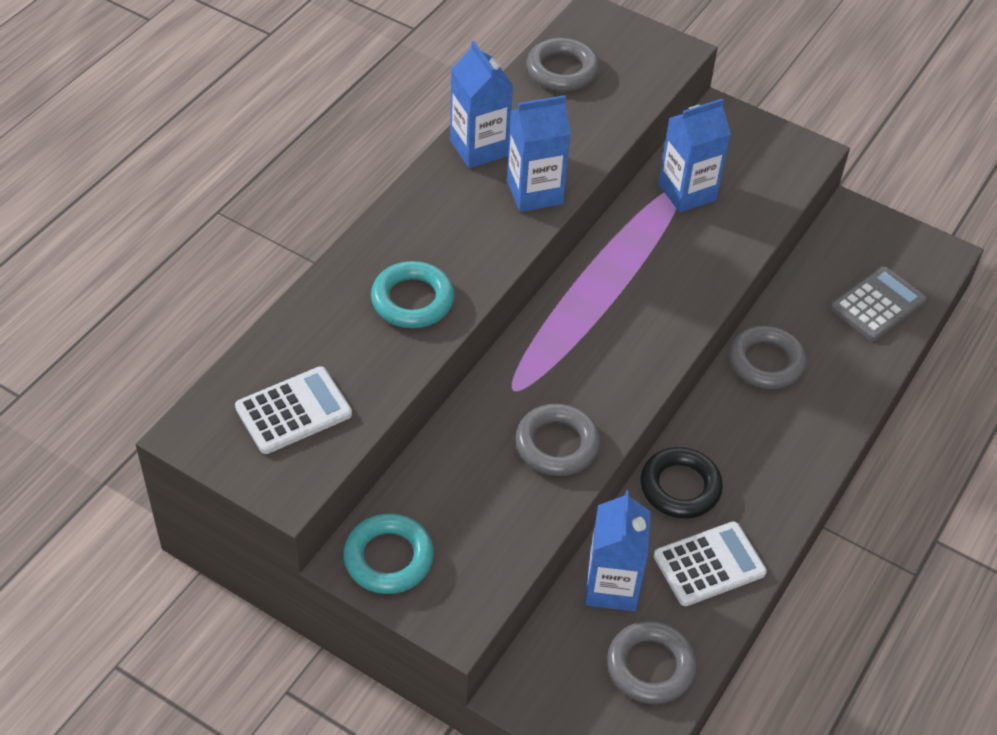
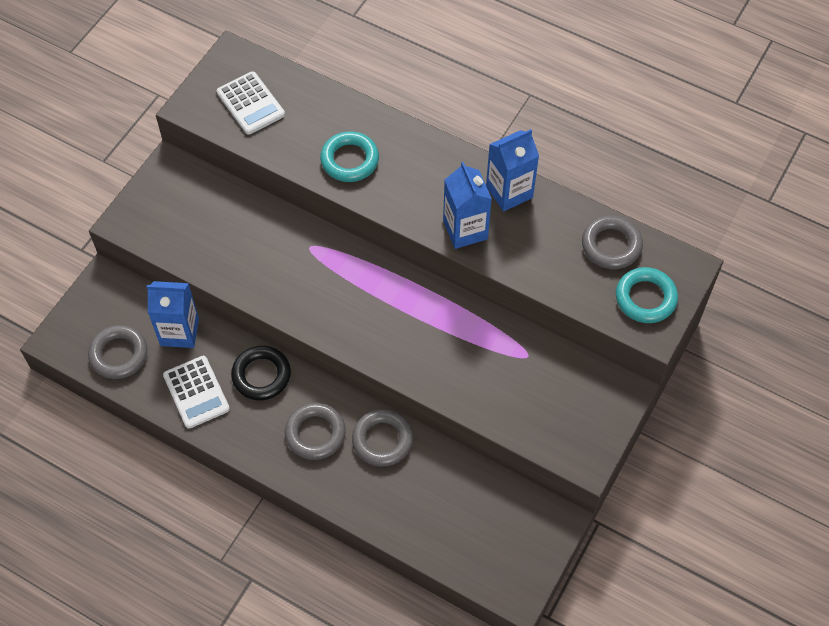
camera: 90 degrees right, 10 degrees up
(388, 558) = (171, 184): turquoise ring -> turquoise ring (645, 298)
(557, 444) = (262, 274): grey ring -> grey ring (315, 433)
(687, 192) = (522, 362): blue carton -> none
(878, 305) = (451, 531): grey calculator -> none

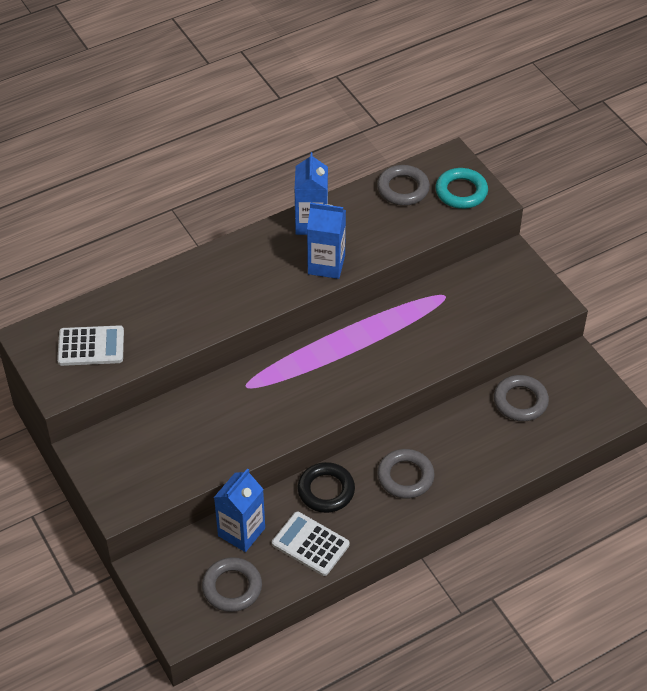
camera: 60 degrees left, 10 degrees down
(196, 392) = (310, 544): white calculator -> white calculator turned 150 degrees counterclockwise
(349, 160) = (203, 306): turquoise ring -> none
(382, 440) = (440, 435): grey ring -> grey ring (520, 401)

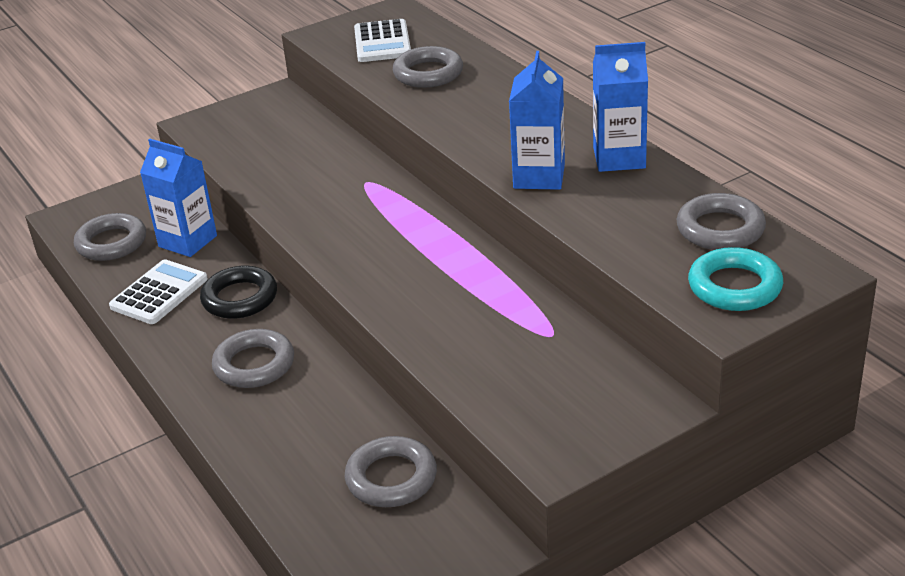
camera: 90 degrees right, 15 degrees down
(157, 318) = (428, 73): none -> grey ring

